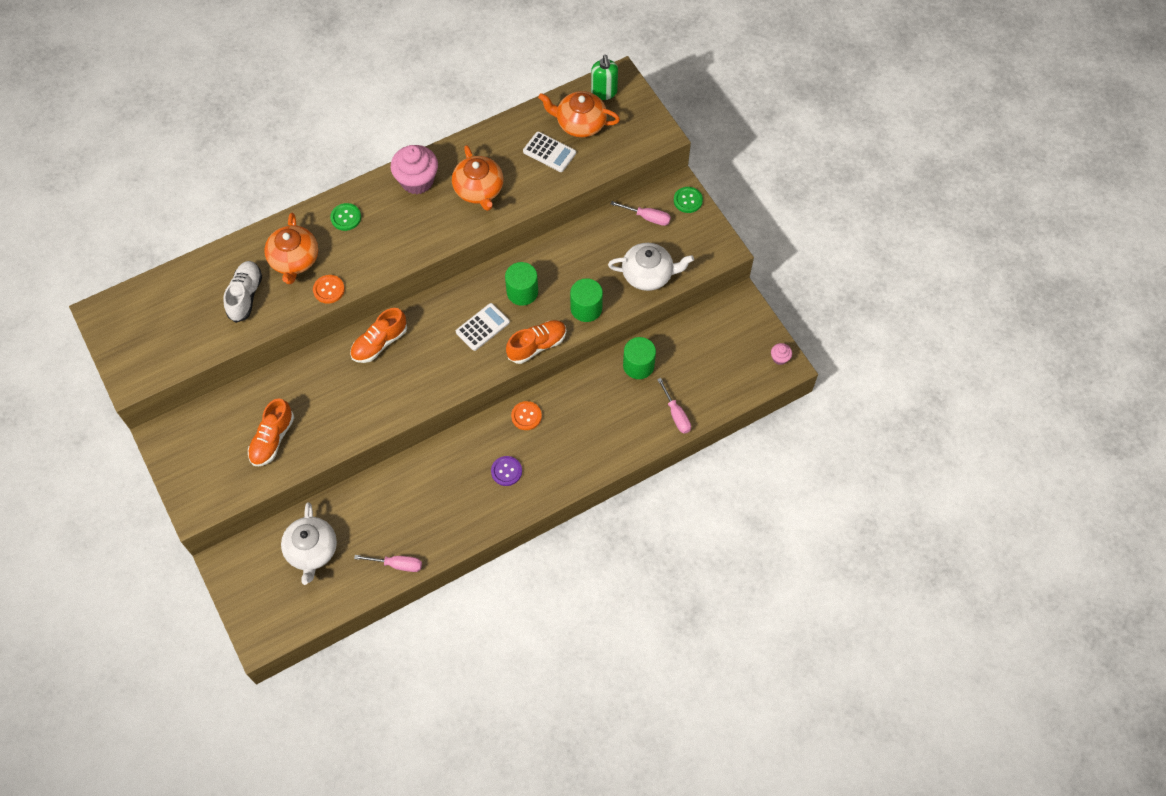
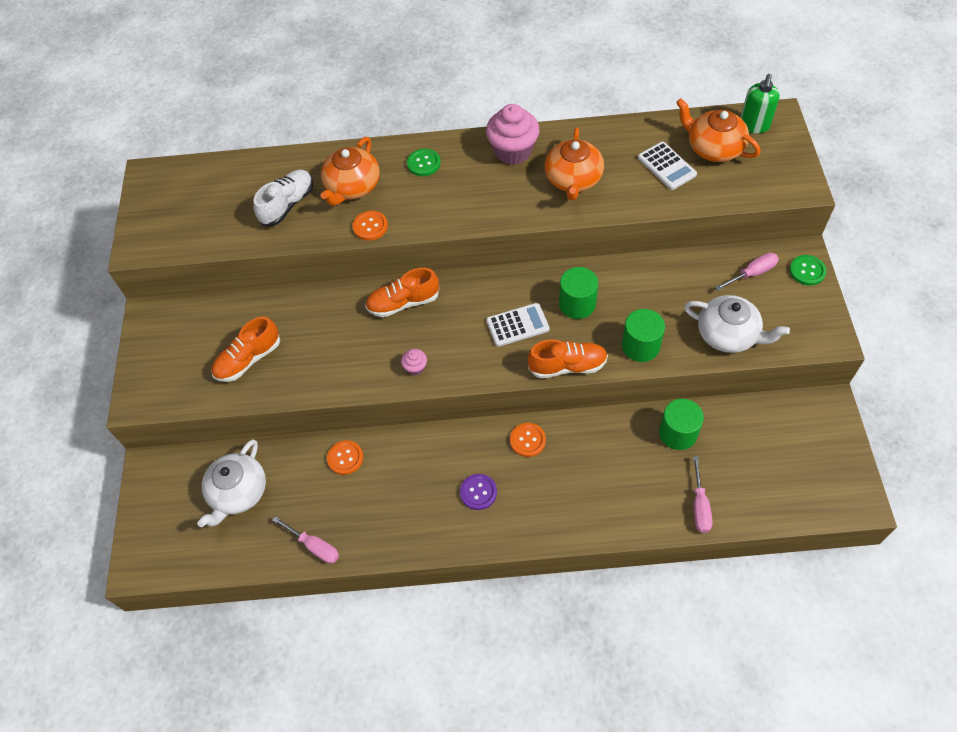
camera: 30 degrees right, 5 degrees down
(386, 488) = (345, 458): none -> orange button
(647, 217) = (752, 273): pink screwdriver -> pink screwdriver turned 75 degrees counterclockwise
(779, 358) = (853, 489): pink cupcake -> pink cupcake (415, 367)

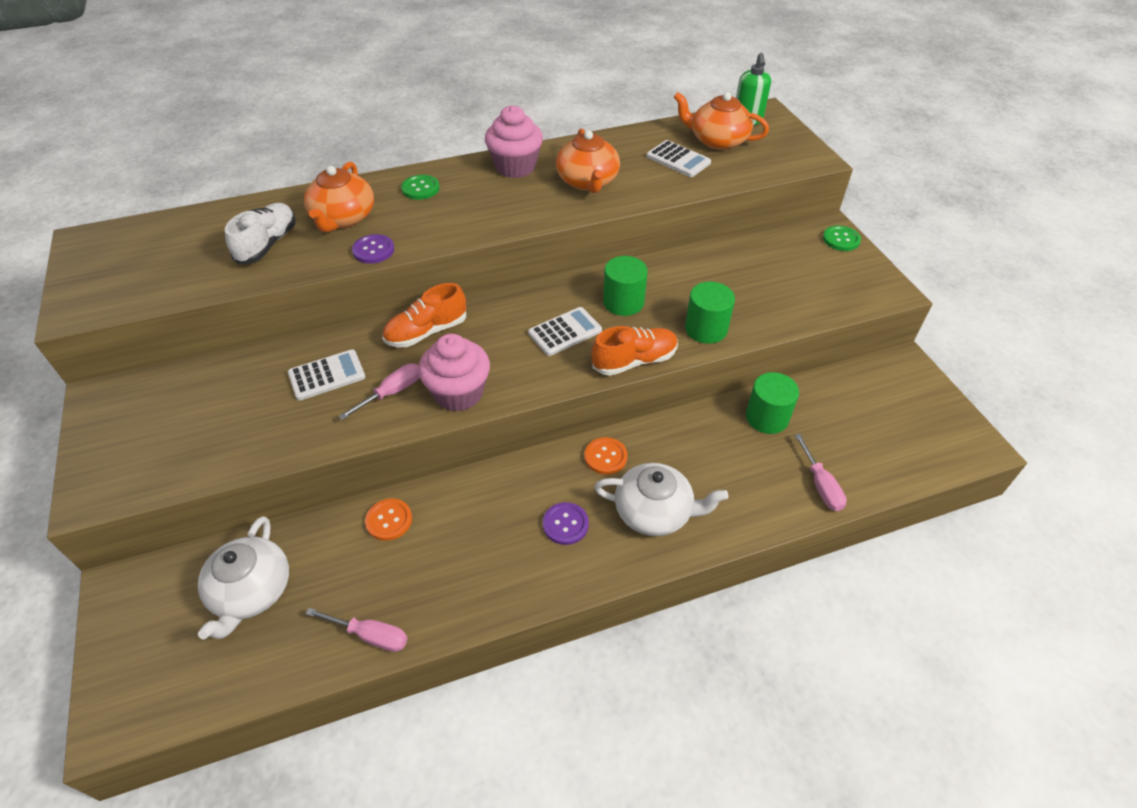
camera: 20 degrees left, 10 degrees down
(248, 359) = (243, 421): orange shoe -> none
(317, 329) = (327, 375): none -> white calculator
(370, 226) = (373, 250): orange button -> purple button
(415, 367) = (458, 393): pink cupcake -> pink cupcake, size x2.19
(728, 334) = (791, 304): white teapot -> white teapot (654, 512)
(752, 273) = (789, 249): pink screwdriver -> pink screwdriver (392, 393)

